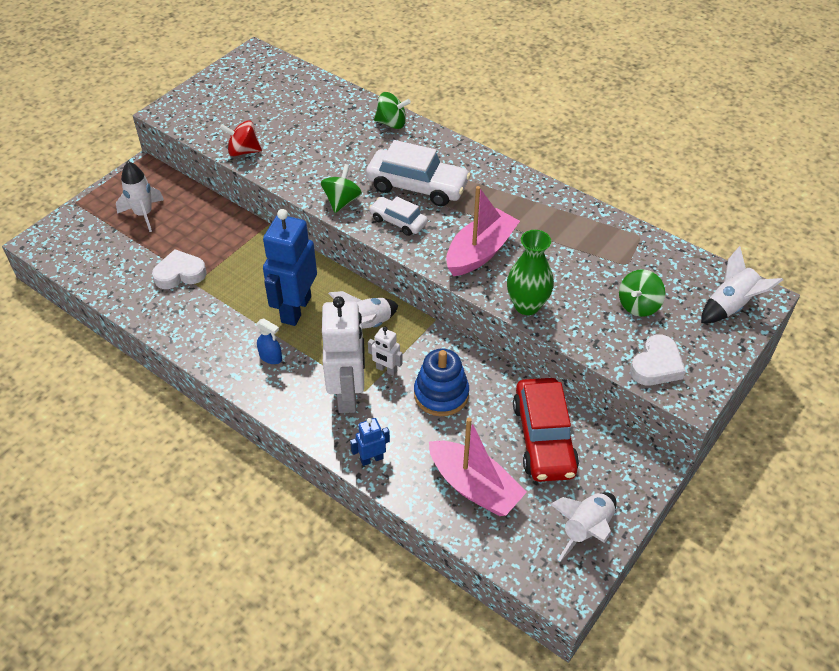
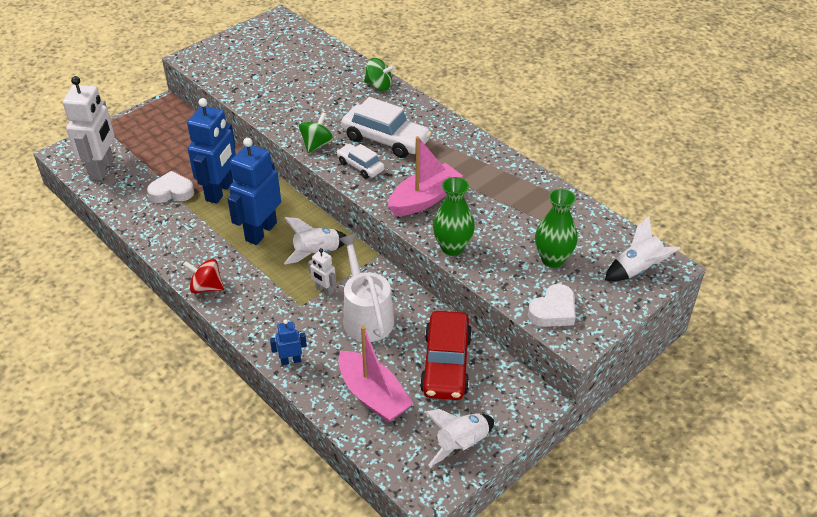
camera: 10 degrees right, 5 degrees down
(144, 214) = (155, 141): white rocket -> none
(236, 267) = (220, 191): none -> blue robot
(243, 151) = (245, 96): red spinning top -> red spinning top (206, 287)
(271, 357) = (228, 268): blue spray bottle -> none
(348, 394) = (285, 306): white robot -> white robot (102, 169)
(441, 394) = (366, 316): blue stacking toy -> white watering can
(638, 305) = (552, 259): green spinning top -> green vase

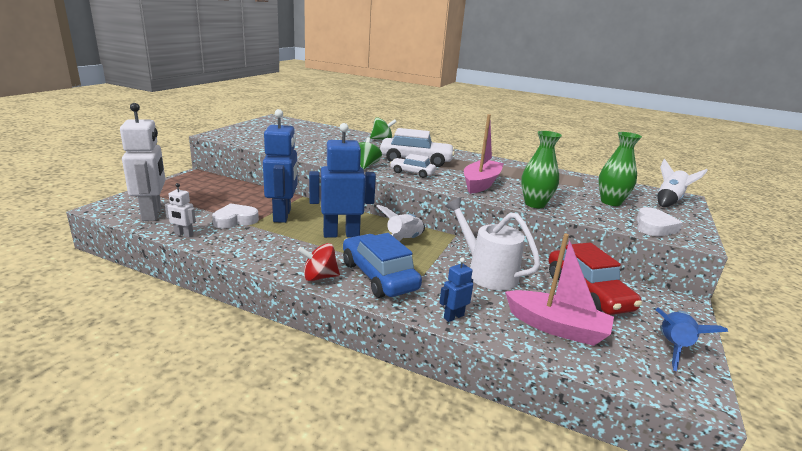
camera: 25 degrees left, 20 degrees down
(259, 298) = (379, 276): none -> blue car
(260, 231) = (341, 234): blue robot -> blue robot turned 75 degrees clockwise
(324, 290) = (433, 262): white robot -> white robot (183, 234)
(461, 444) = (673, 347): white rocket -> blue rocket

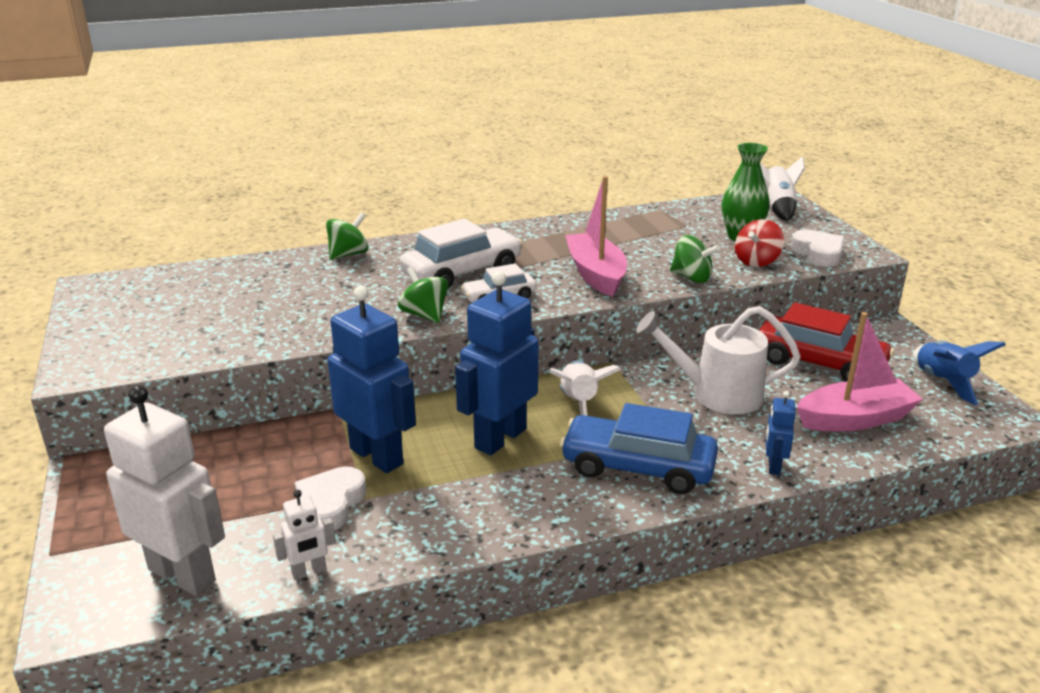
camera: 40 degrees left, 5 degrees up
(319, 277) = (586, 511): red spinning top -> red spinning top (757, 261)
(534, 204) = (691, 278): green vase -> green spinning top

